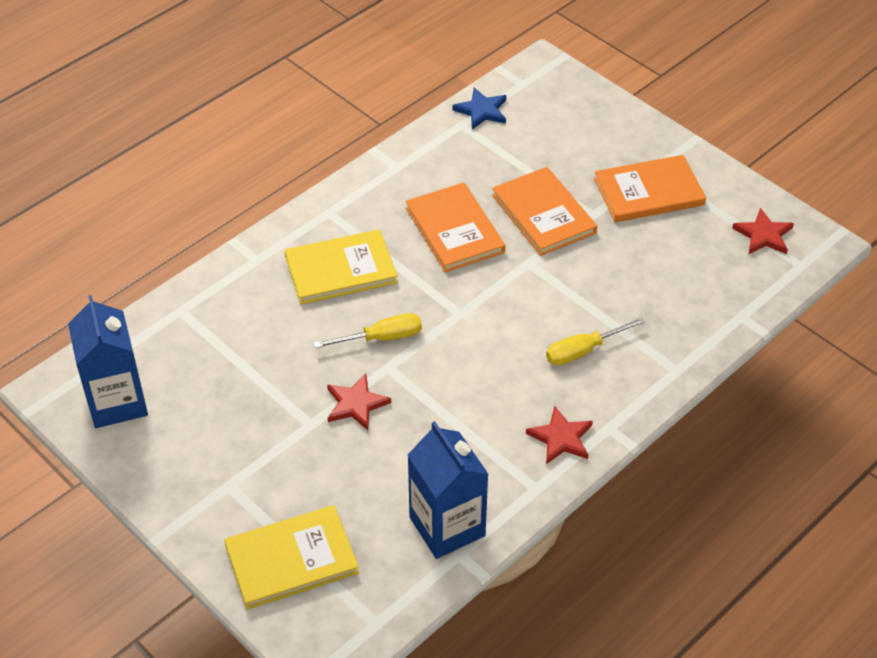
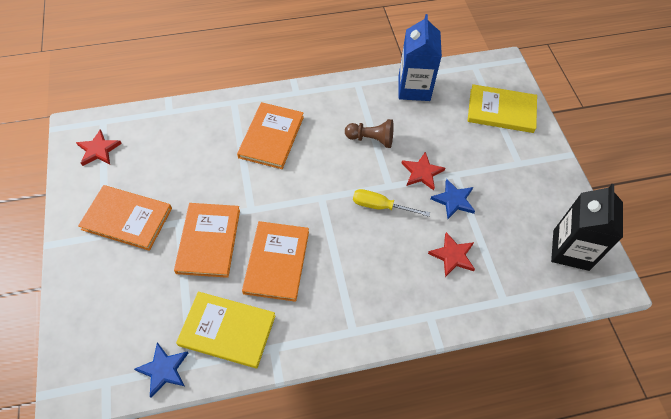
camera: 150 degrees left, 10 degrees up
(117, 402) = (570, 250): blue carton -> black carton
(294, 389) = (453, 200): none -> blue star
(341, 270) = (375, 272): yellow book -> yellow book (227, 330)
(453, 414) = (371, 139): none -> brown pawn
(561, 438) = (325, 99): red star -> red star (452, 256)
(583, 351) = (271, 137): yellow screwdriver -> orange book

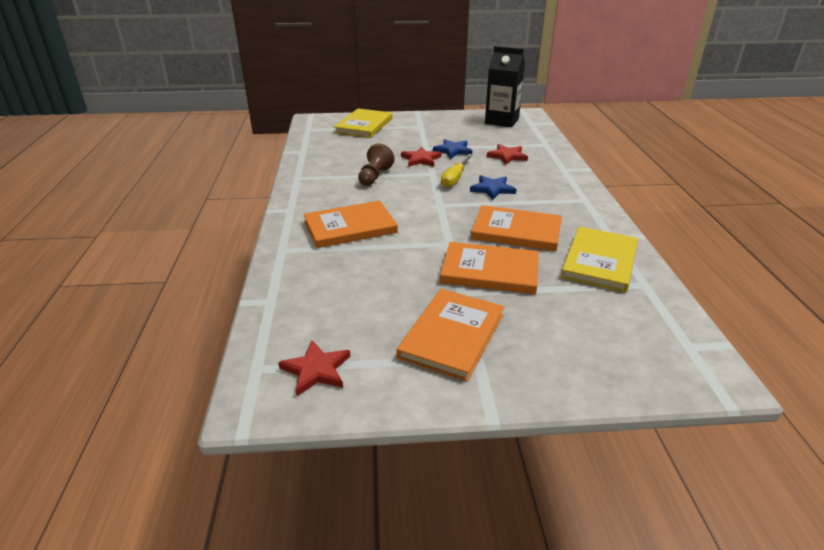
camera: 80 degrees left, 25 degrees down
(163, 370) = (657, 302): blue star -> blue star (492, 189)
(271, 137) = (350, 227): orange book -> orange book turned 45 degrees counterclockwise
(414, 88) = (319, 153): blue carton -> none

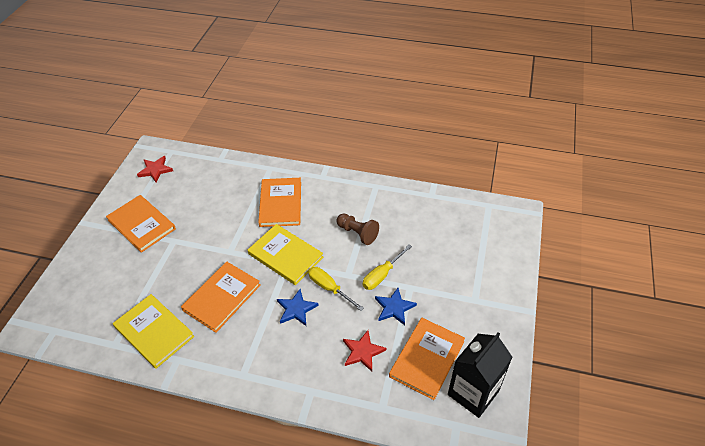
camera: 110 degrees right, 15 degrees up
(364, 125) = (488, 250): yellow book -> yellow book (285, 255)
(421, 159) = (382, 275): red star -> yellow screwdriver
(490, 271) = (185, 262): orange book -> orange book (427, 359)

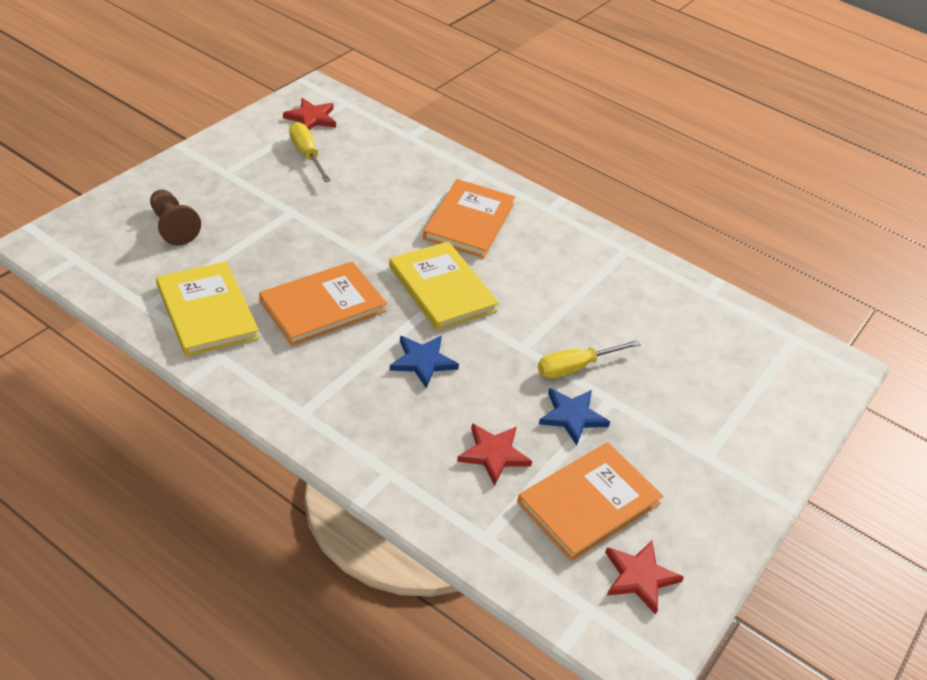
camera: 15 degrees right, 5 degrees down
(141, 224) = (258, 177): orange book -> none
(329, 288) = (486, 354): yellow screwdriver -> yellow screwdriver (306, 154)
(357, 233) = (565, 300): brown pawn -> brown pawn (173, 227)
(473, 392) = (639, 577): black carton -> red star

